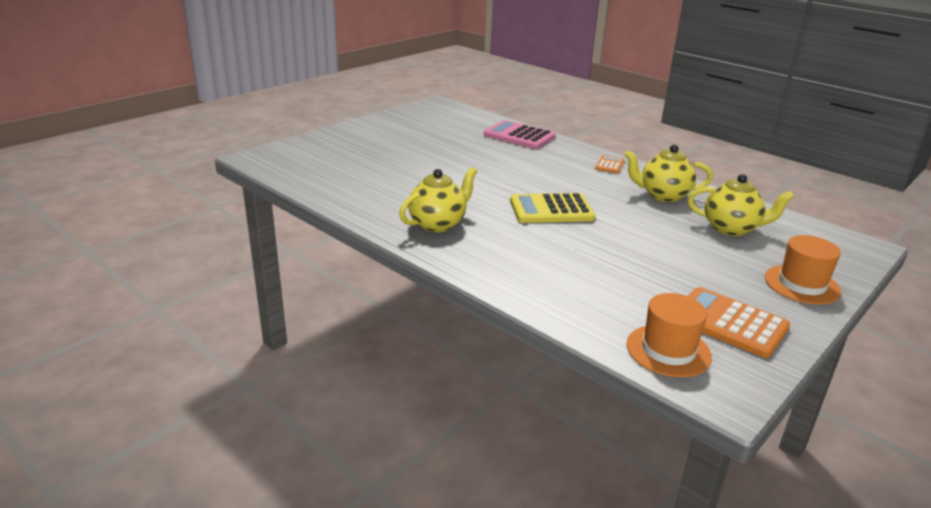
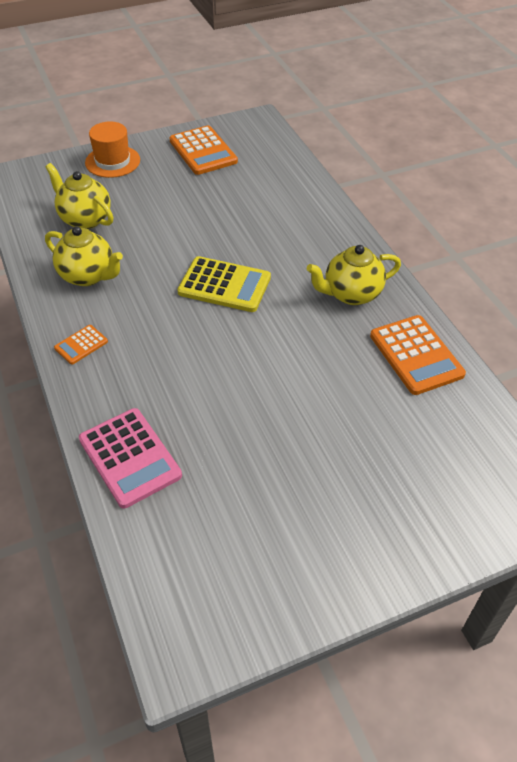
camera: 155 degrees left, 20 degrees up
(363, 199) = (416, 355): none -> orange calculator
(668, 350) = (262, 146): orange hat -> none

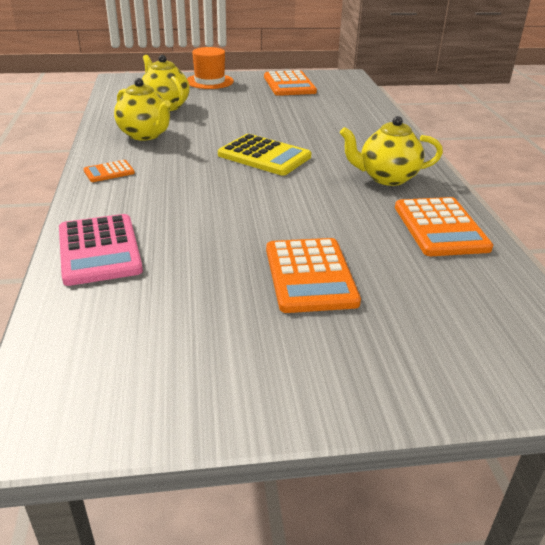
camera: 15 degrees right, 15 degrees down
(325, 443) = (310, 275): none -> orange calculator

